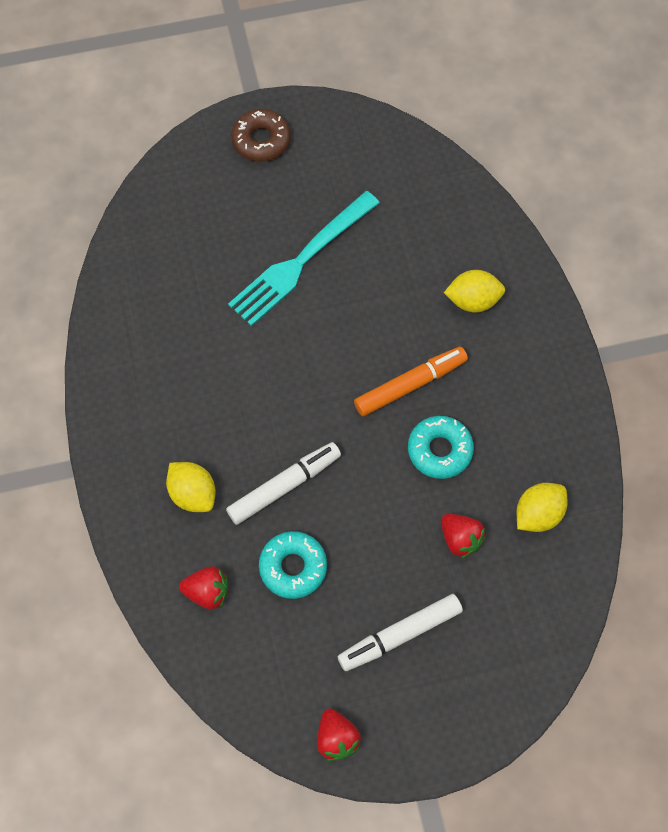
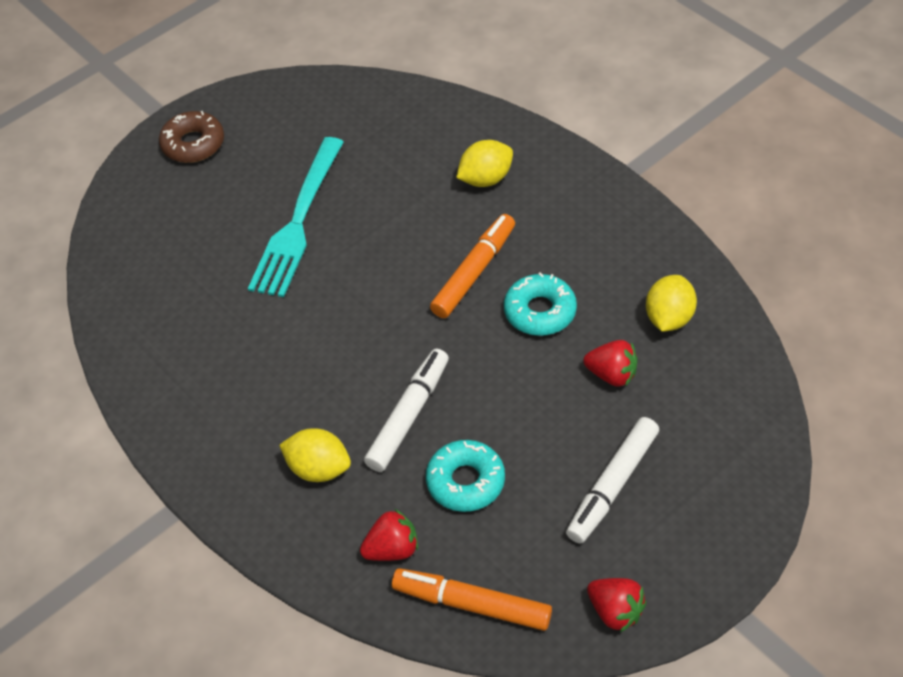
camera: 25 degrees left, 15 degrees down
(237, 670) = (472, 604): none -> orange marker

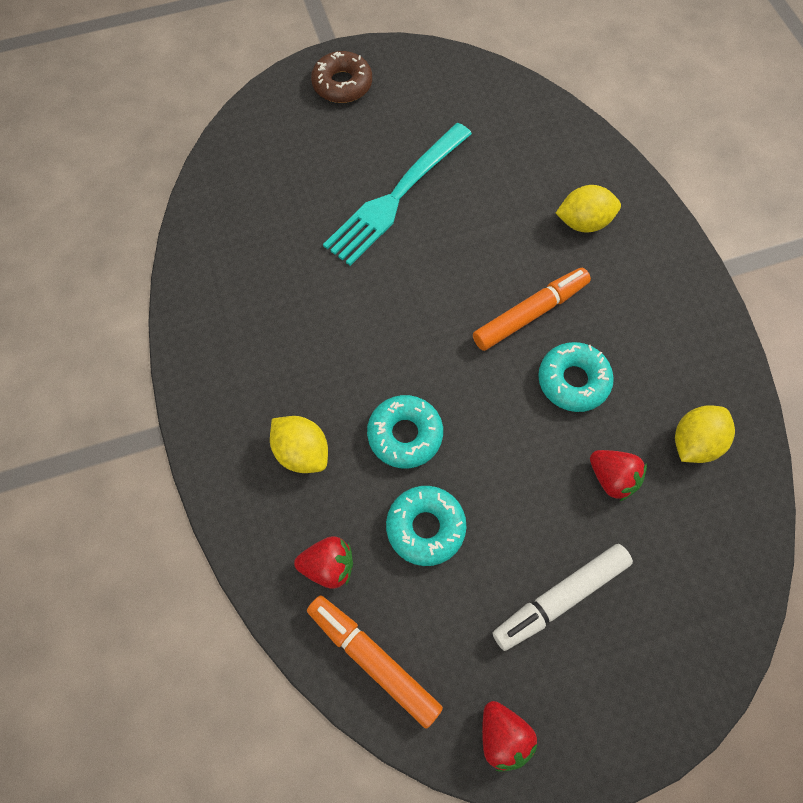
camera: 20 degrees right, 15 degrees up
(408, 416) = (405, 435): white marker -> turquoise donut

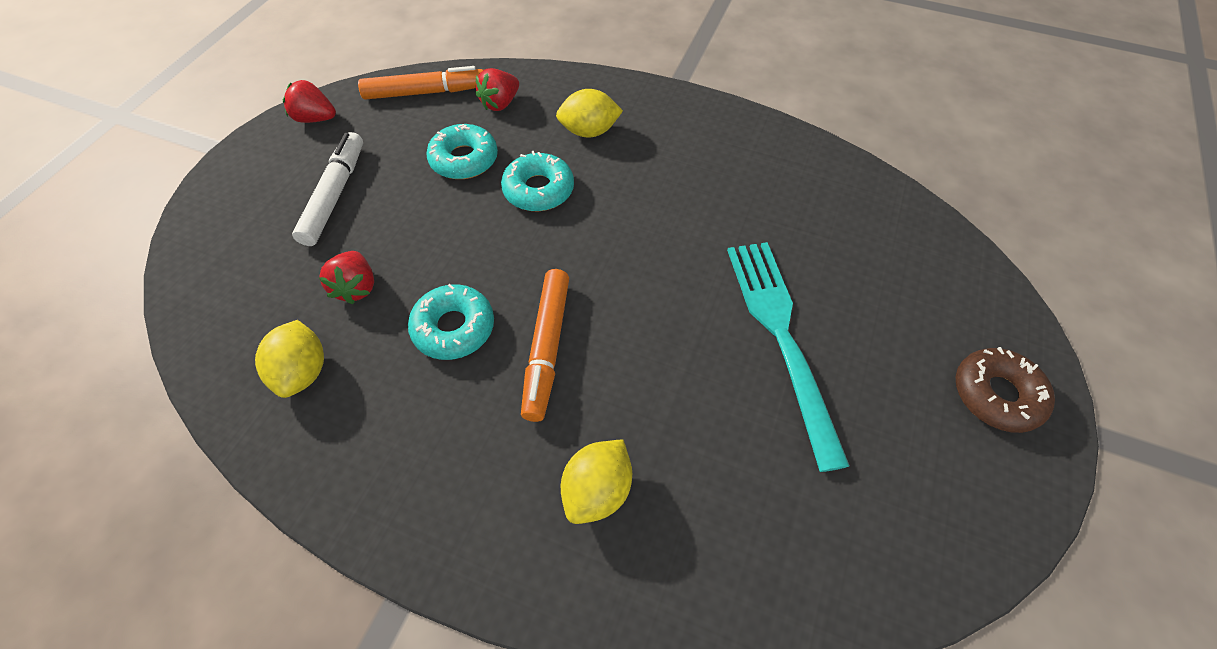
camera: 130 degrees right, 10 degrees down
(612, 478) = (356, 287): red strawberry -> red strawberry turned 90 degrees counterclockwise

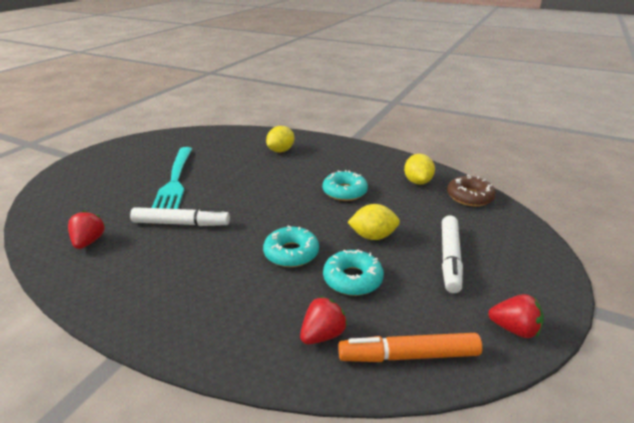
camera: 175 degrees left, 25 degrees down
(356, 287) = (406, 209): red strawberry -> red strawberry (89, 242)
(547, 348) = (295, 183): orange marker -> none
(589, 131) = (238, 297): yellow lemon -> yellow lemon (373, 236)
(707, 230) = (181, 223): none -> white marker
(996, 395) = (95, 163): brown donut -> brown donut (469, 197)

